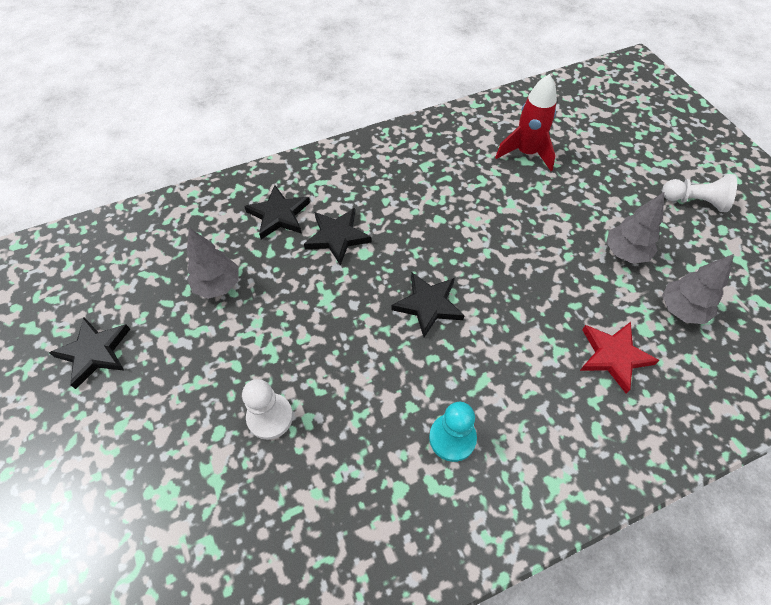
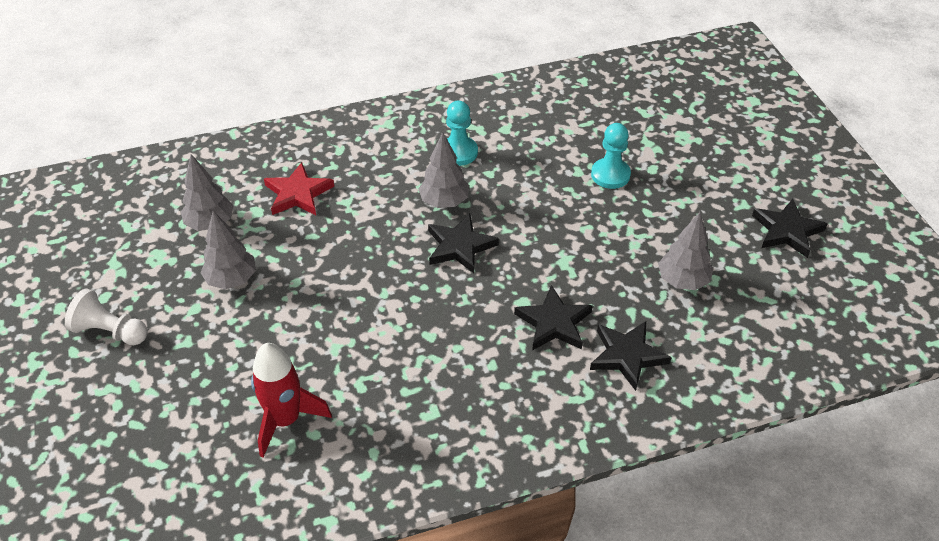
camera: 175 degrees left, 10 degrees down
(270, 417) = (610, 175): white pawn -> turquoise pawn
(454, 359) = (444, 202): none -> grey tree

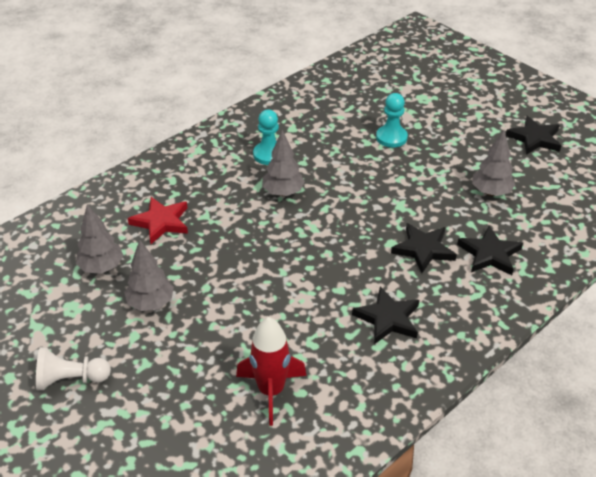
camera: 25 degrees left, 5 degrees down
(460, 246) = (317, 220): black star -> black star (388, 318)

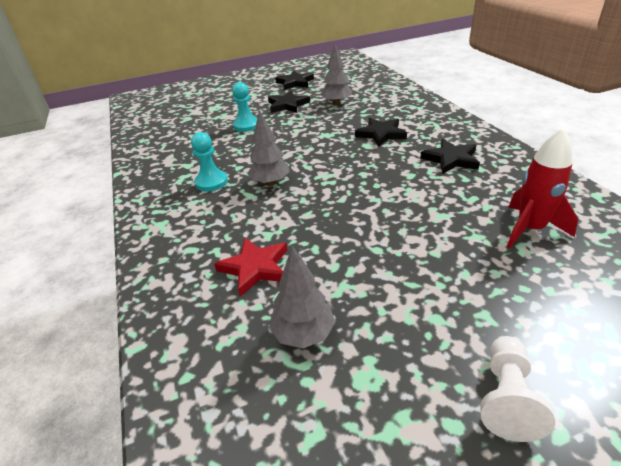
camera: 65 degrees left, 5 degrees down
(151, 303) = (386, 295): grey tree -> none
(489, 254) = (397, 113): black star -> black star (287, 105)

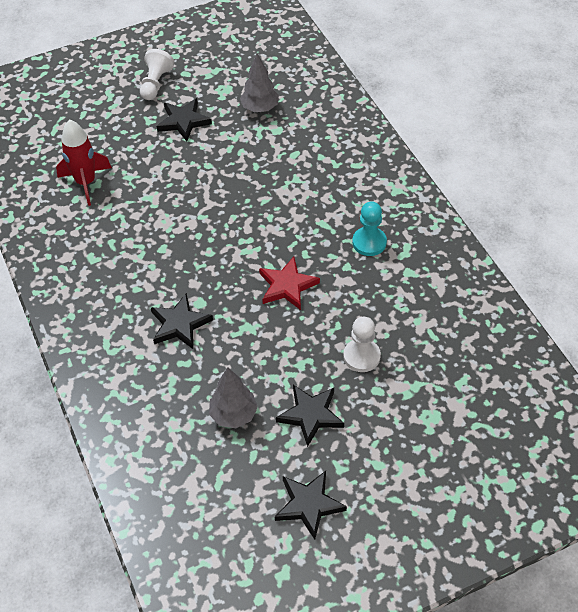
camera: 175 degrees right, 15 degrees up
(246, 125) = (361, 356): turquoise pawn -> white pawn
(255, 268) = (299, 149): red star -> red star (287, 286)
(270, 183) = (305, 240): grey tree -> none
(451, 159) = (114, 271): black star -> black star (183, 121)

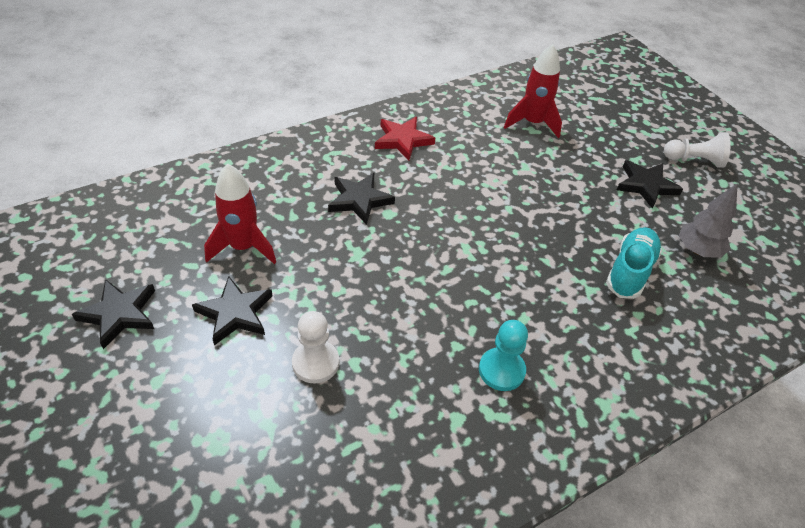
camera: 80 degrees right, 5 degrees down
(234, 415) = (243, 247): grey tree -> red rocket
(279, 152) = (630, 271): none -> turquoise shoe
(287, 286) = (419, 286): red star -> red star (403, 140)

